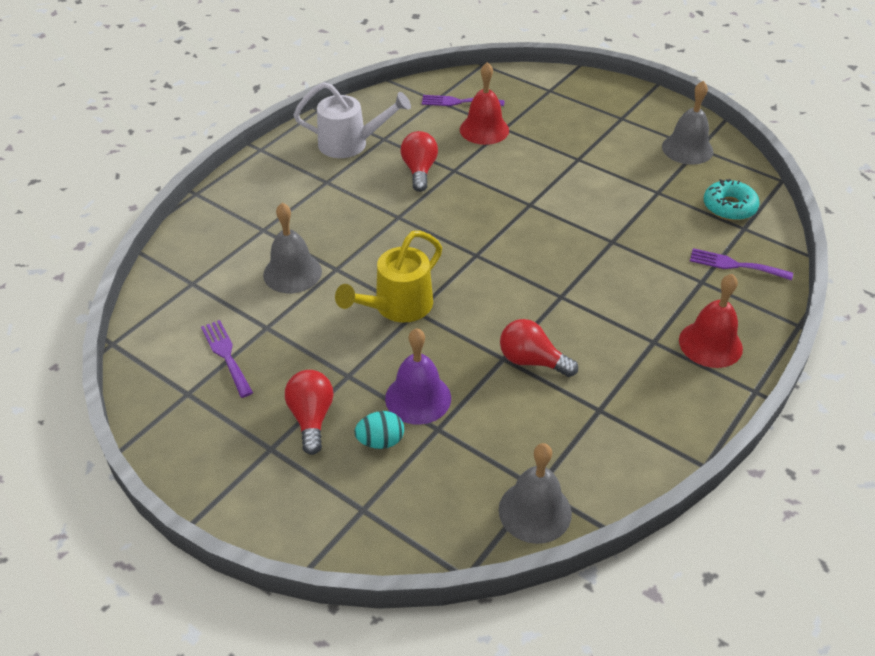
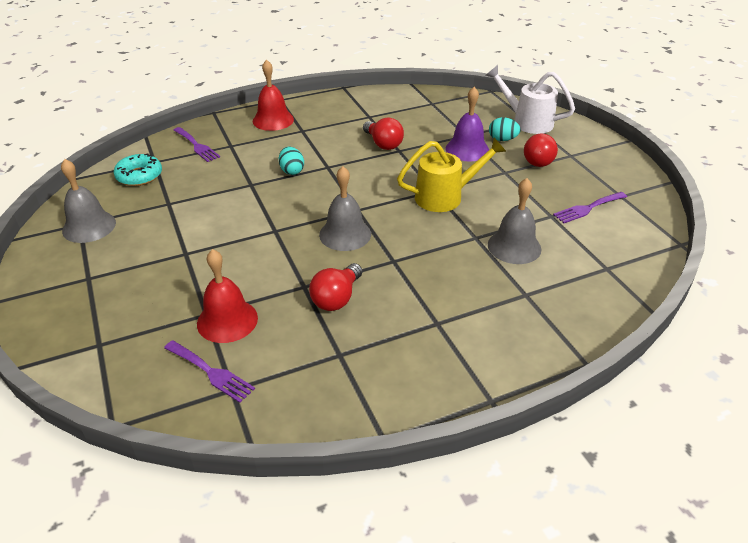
camera: 150 degrees left, 5 degrees down
(226, 355) = (588, 208): purple fork -> purple fork turned 60 degrees clockwise
(350, 144) = (381, 362): white watering can -> white watering can (527, 121)
(535, 511) = (440, 97): grey bell -> grey bell (345, 234)
(592, 274) = (292, 171): none -> turquoise egg

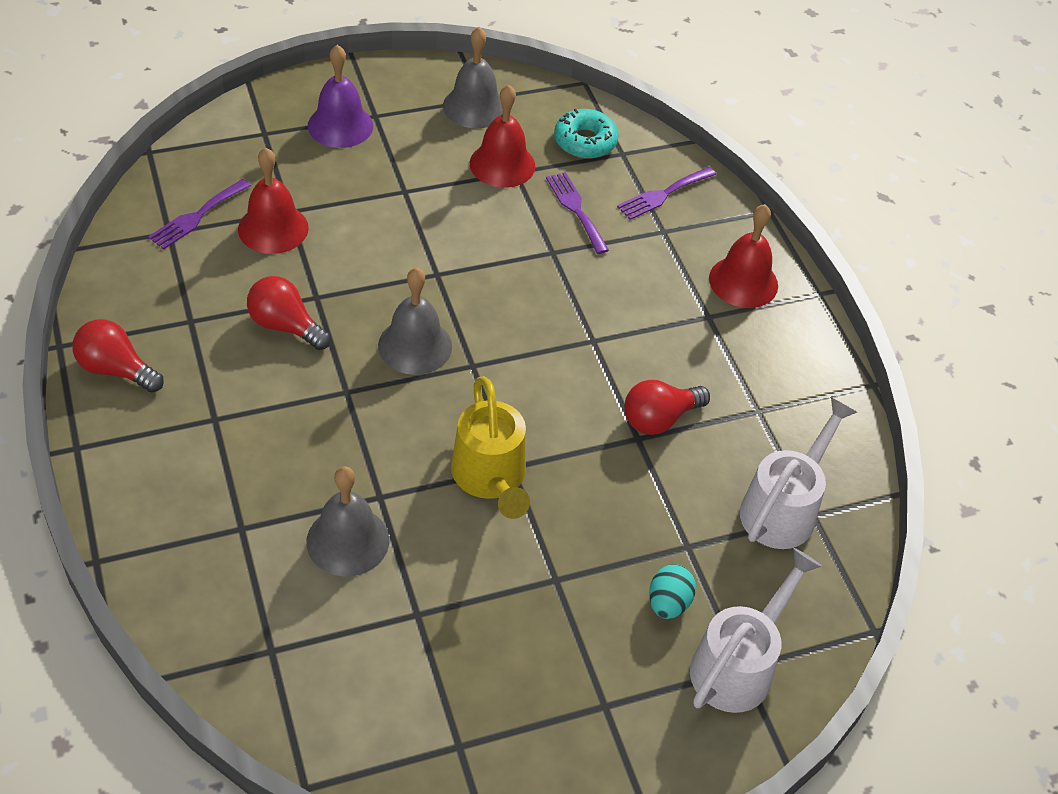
camera: 90 degrees right, 10 degrees up
(159, 209) = (502, 164): none -> red bell
(292, 171) = (584, 298): turquoise egg -> none
(430, 110) = (784, 508): none -> white watering can
(467, 149) = (635, 538): purple bell -> purple bell (340, 125)
(539, 160) = (590, 645): red light bulb -> red light bulb (116, 369)
(588, 208) = (429, 676): purple fork -> purple fork (576, 209)

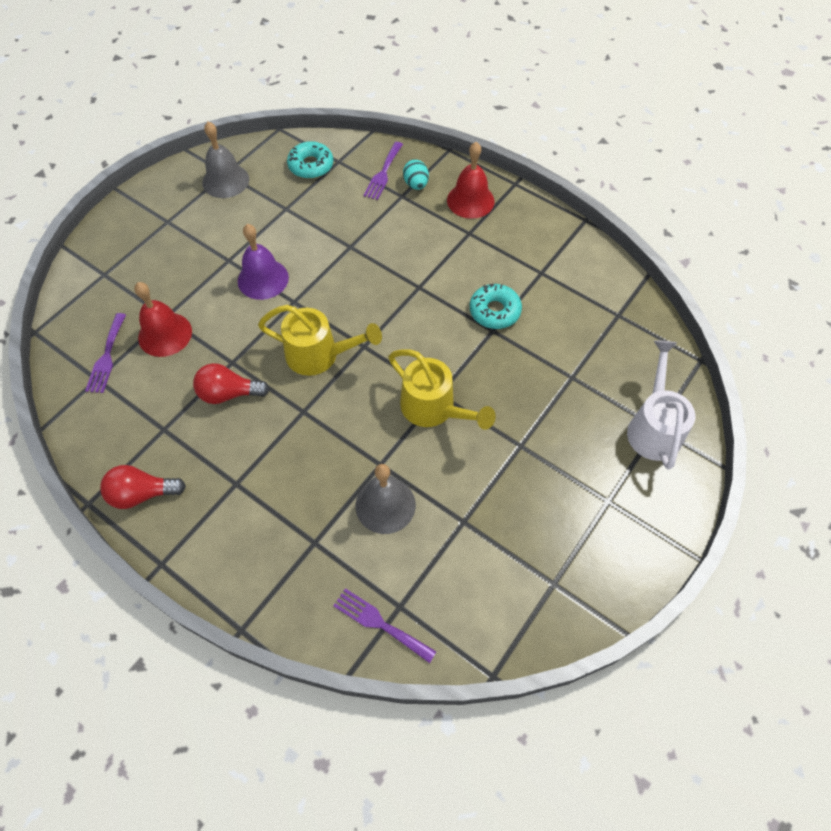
camera: 30 degrees left, 10 degrees up
(340, 125) = (150, 240): purple bell -> purple bell (263, 279)
(415, 346) = (320, 355): grey bell -> yellow watering can
(502, 164) = (274, 208): red bell -> none
(576, 209) = (341, 211): purple fork -> purple fork (380, 623)
(659, 419) = (494, 311): red light bulb -> turquoise donut
(668, 603) = (590, 417): turquoise egg -> turquoise egg (416, 184)
(784, 508) = (601, 320): white watering can -> none

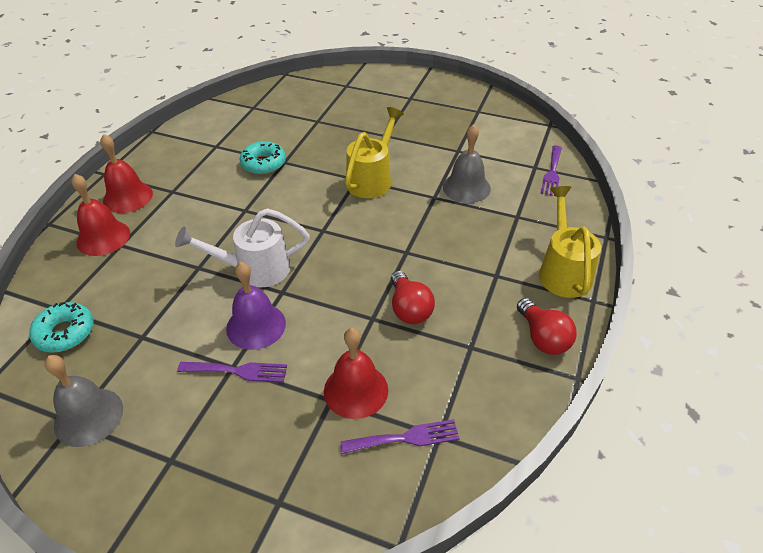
camera: 105 degrees left, 15 degrees down
(320, 355) = (342, 256): yellow watering can -> yellow watering can (563, 271)
(383, 173) = (84, 266): purple fork -> purple fork (238, 371)
(416, 184) = (103, 237): turquoise egg -> red bell
(653, 427) = (346, 86): white watering can -> white watering can (254, 269)

